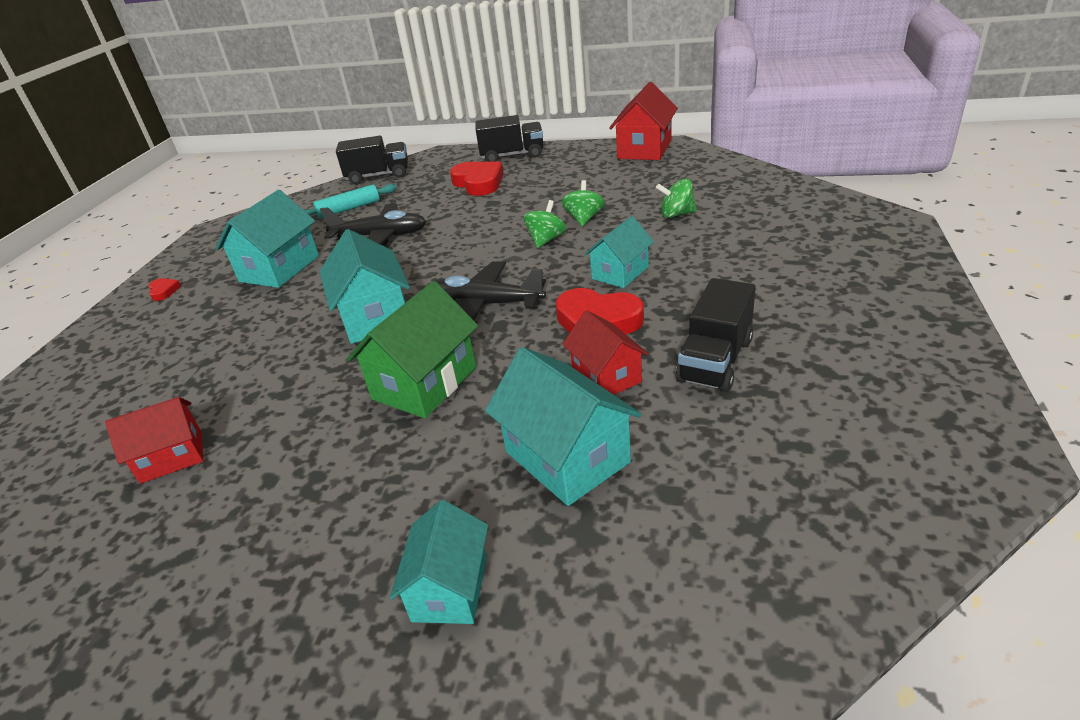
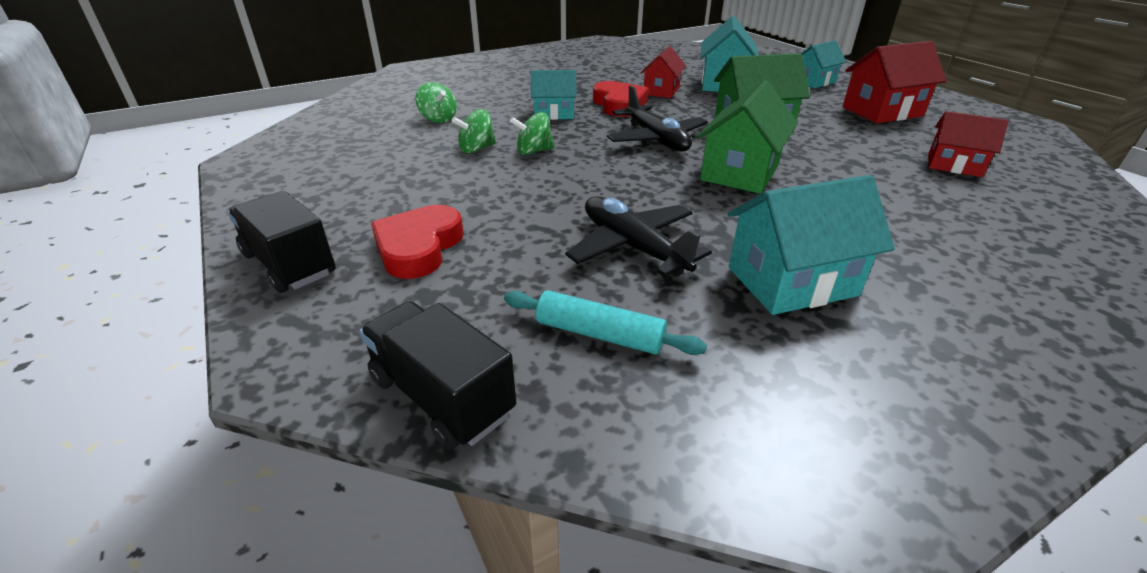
camera: 135 degrees left, 0 degrees up
(164, 291) = (996, 358): red heart -> none
(374, 317) = (740, 172): turquoise house -> green house
(644, 149) = (259, 171): red house -> red house (882, 111)
(715, 360) = (611, 76): black truck -> none

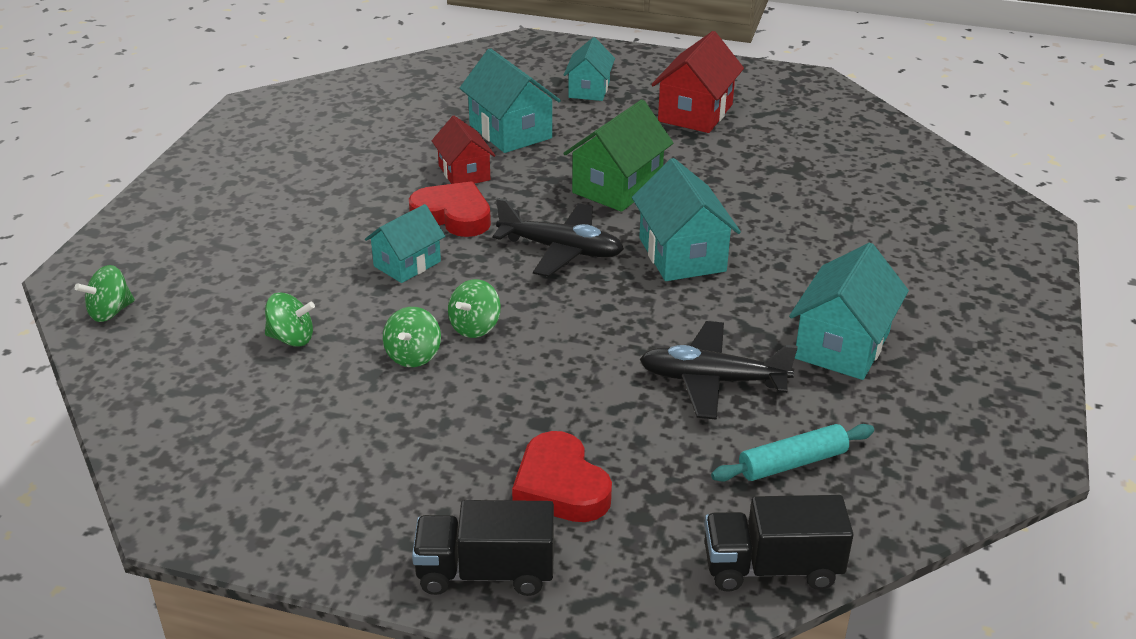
camera: 45 degrees left, 0 degrees up
(393, 83) = (110, 312): none -> green spinning top
(740, 172) = (682, 254): green house -> turquoise house
(954, 165) = (813, 163): red house -> none

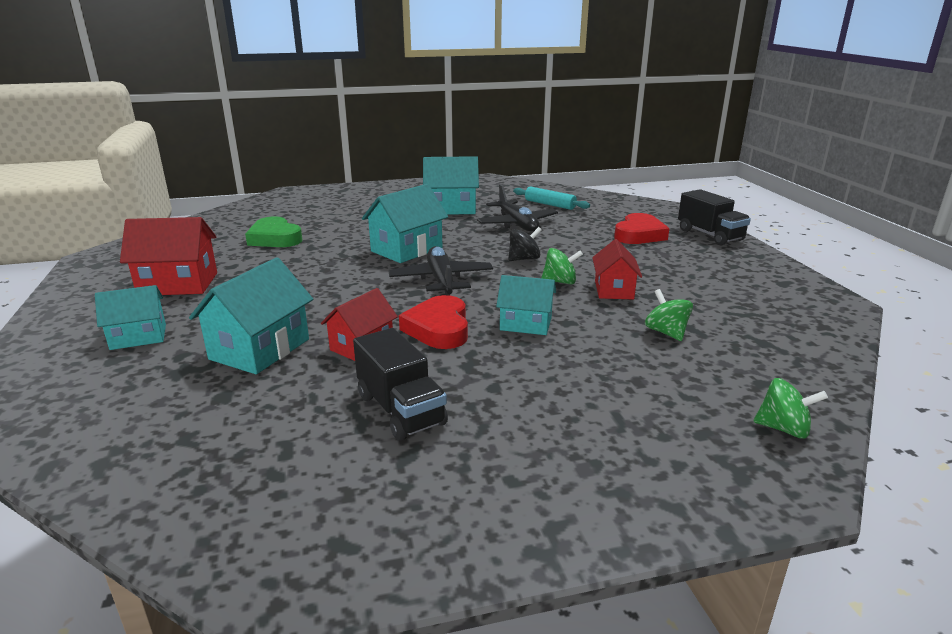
camera: 120 degrees left, 10 degrees down
(413, 355) = (613, 290): green spinning top -> red house
(569, 330) = (524, 259): none -> black spinning top
(617, 187) = (333, 284): green house -> none
(771, 567) = (613, 199): black truck -> black truck (400, 410)
(800, 178) = (275, 238): none -> green heart

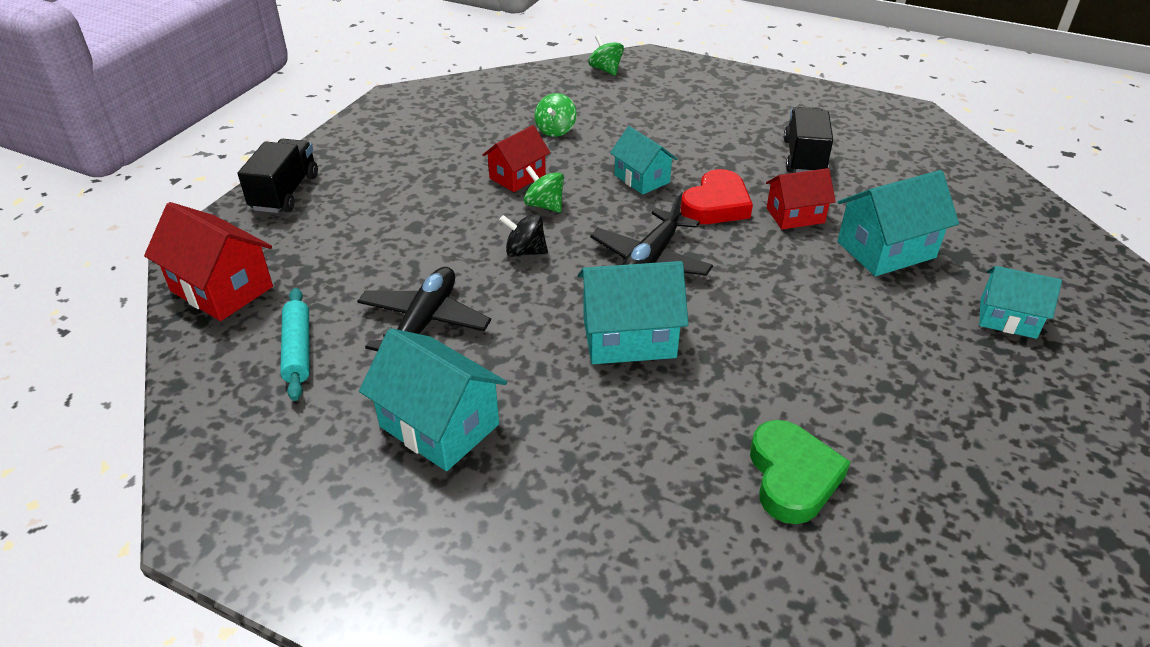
camera: 140 degrees left, 15 degrees up
(178, 284) = (965, 406): red house -> red house (222, 289)
(639, 235) = (343, 228): red heart -> none

